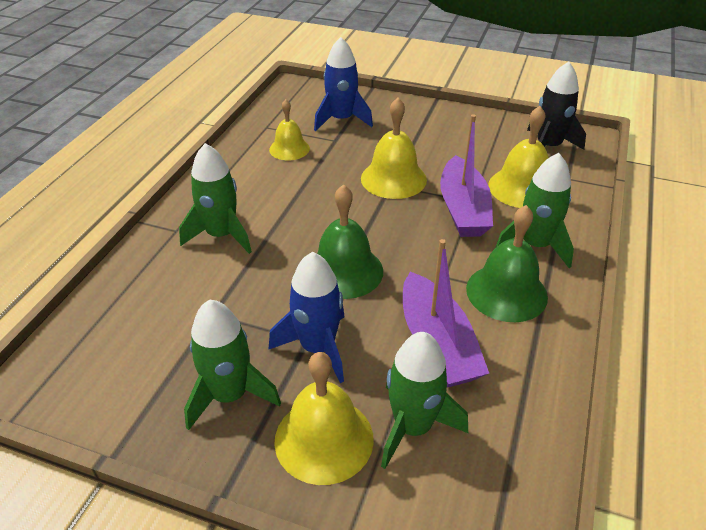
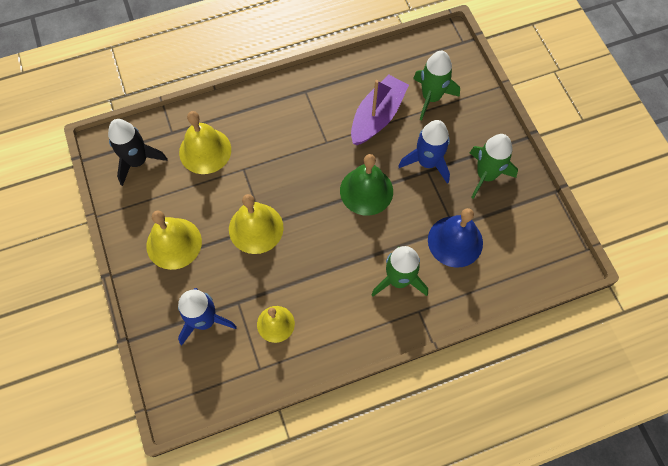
camera: 130 degrees left, 25 degrees up
(197, 302) = (455, 241): none -> blue bell
(324, 439) = (468, 124): yellow bell -> yellow bell (174, 243)
(463, 209) = (256, 168): purple boat -> none
(506, 292) = (314, 108): green bell -> none
(535, 245) = (261, 115): green rocket -> none

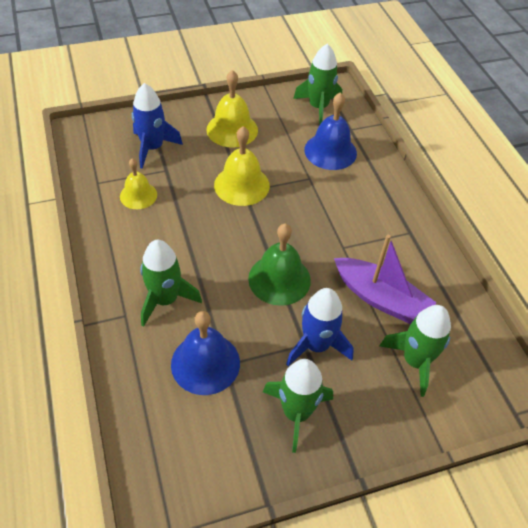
camera: 90 degrees right, 15 degrees down
(137, 161) = (318, 107): black rocket -> green rocket
(205, 151) = (330, 151): yellow bell -> blue bell

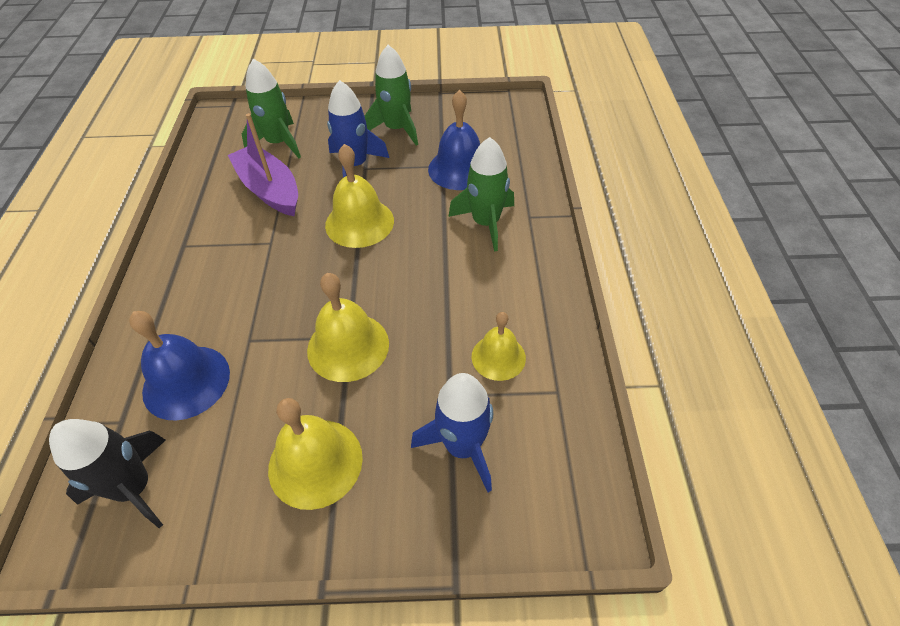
camera: 160 degrees left, 0 degrees up
(279, 279) = (359, 222): green bell -> yellow bell
(318, 107) = (134, 488): green rocket -> black rocket

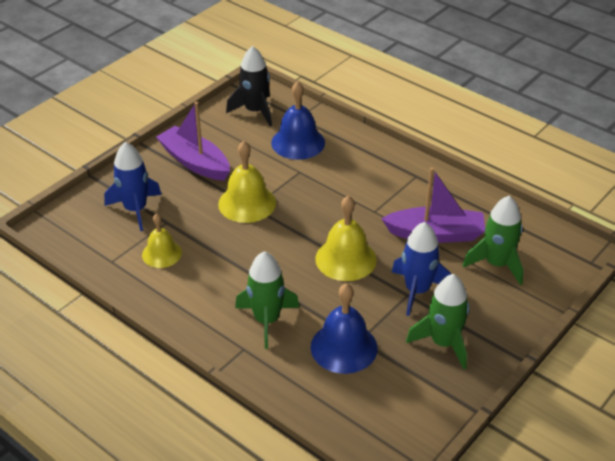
camera: 130 degrees right, 10 degrees down
(315, 462) = (195, 162): yellow bell -> purple boat

